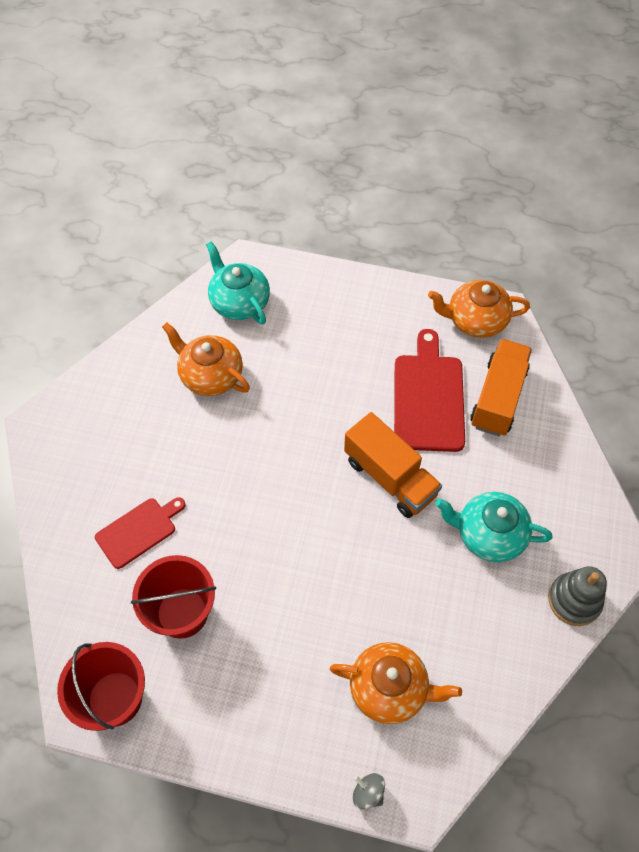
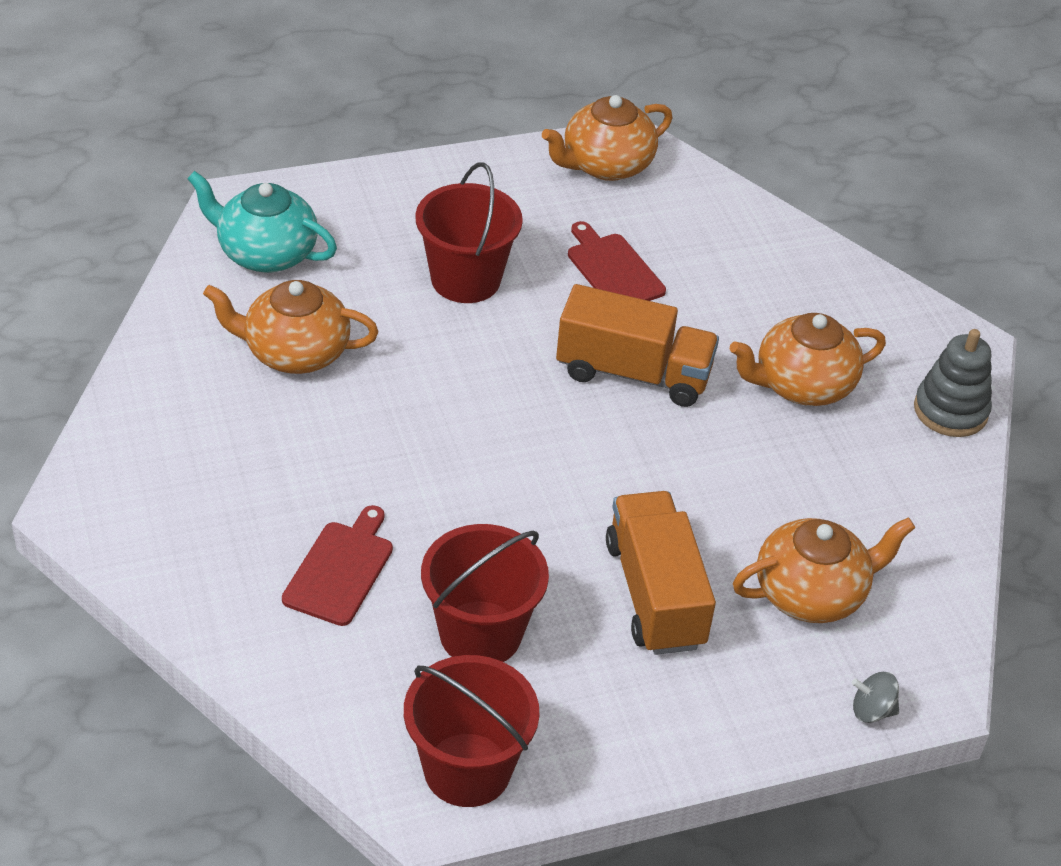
camera: 35 degrees left, 15 degrees down
(337, 367) = (465, 279): none -> red bucket
(428, 398) = (613, 269): red cutting board -> red cutting board, size x0.61
(489, 535) = (802, 385): turquoise teapot -> orange teapot
(498, 398) = (699, 238): orange truck -> orange truck (655, 594)

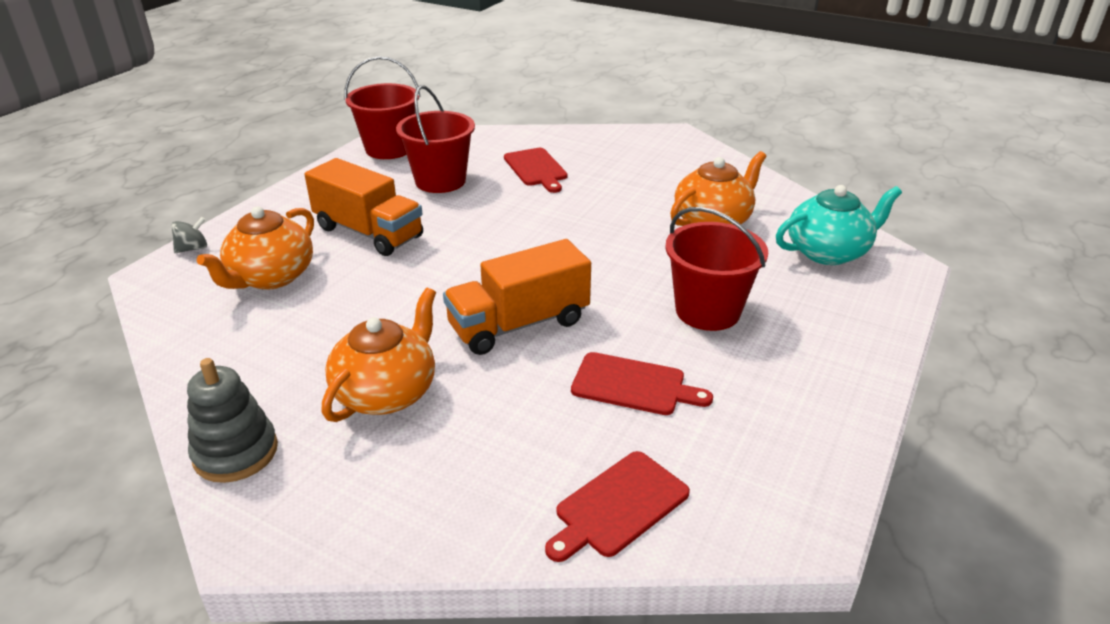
camera: 140 degrees right, 10 degrees down
(605, 165) = (784, 479): orange teapot -> none
(725, 217) = (618, 506): none -> red cutting board

